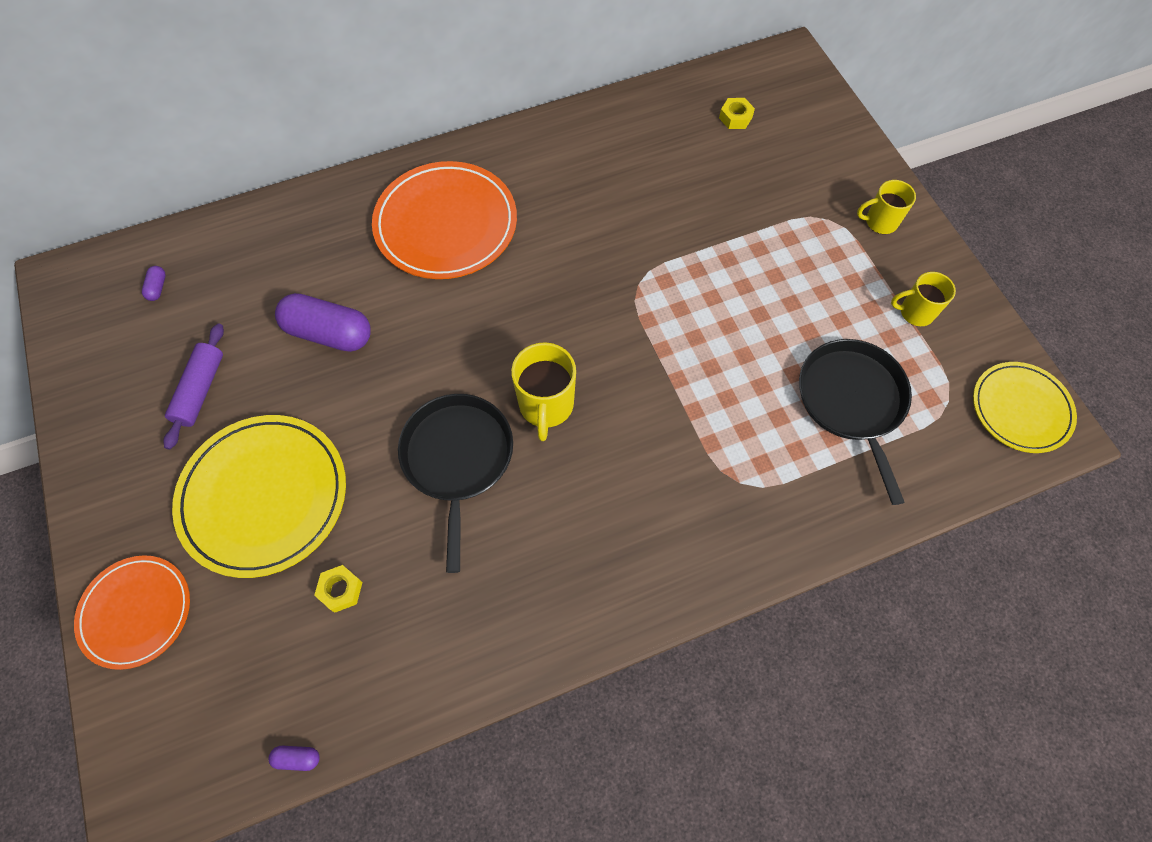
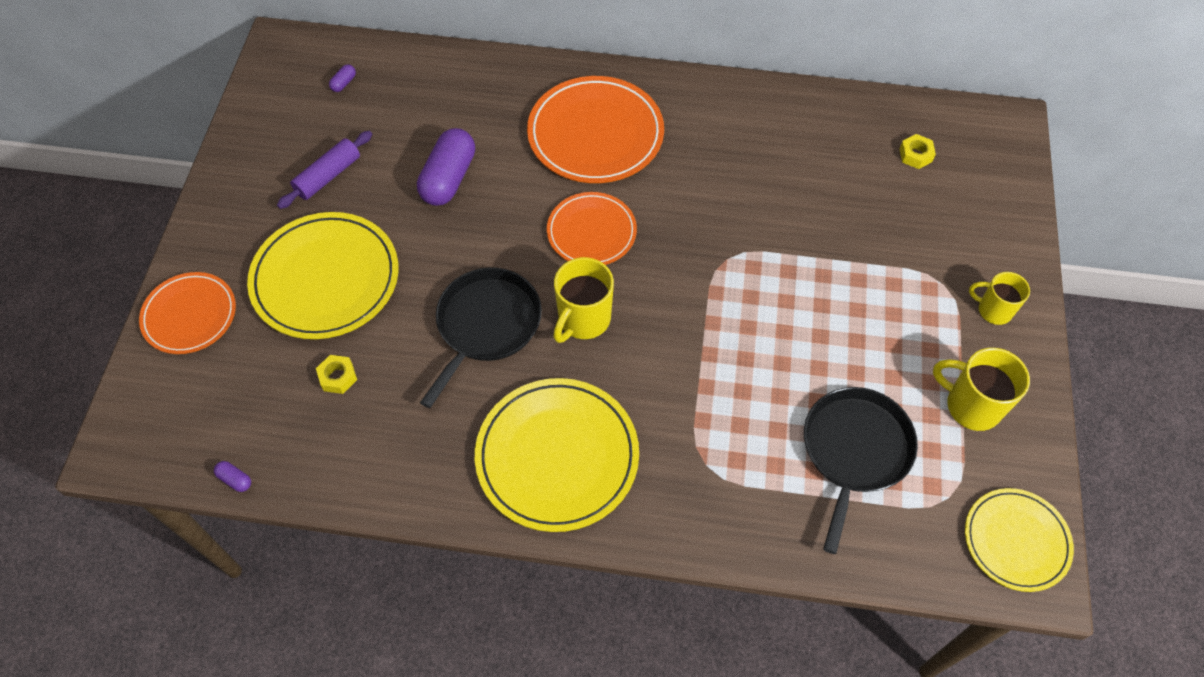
camera: 30 degrees right, 5 degrees down
(329, 333) = (448, 178): purple capsule -> purple capsule turned 60 degrees clockwise
(501, 319) = (591, 232): none -> orange plate
(604, 549) = (557, 456): none -> yellow plate
(915, 312) = (971, 405): yellow mug -> yellow mug, size x1.52

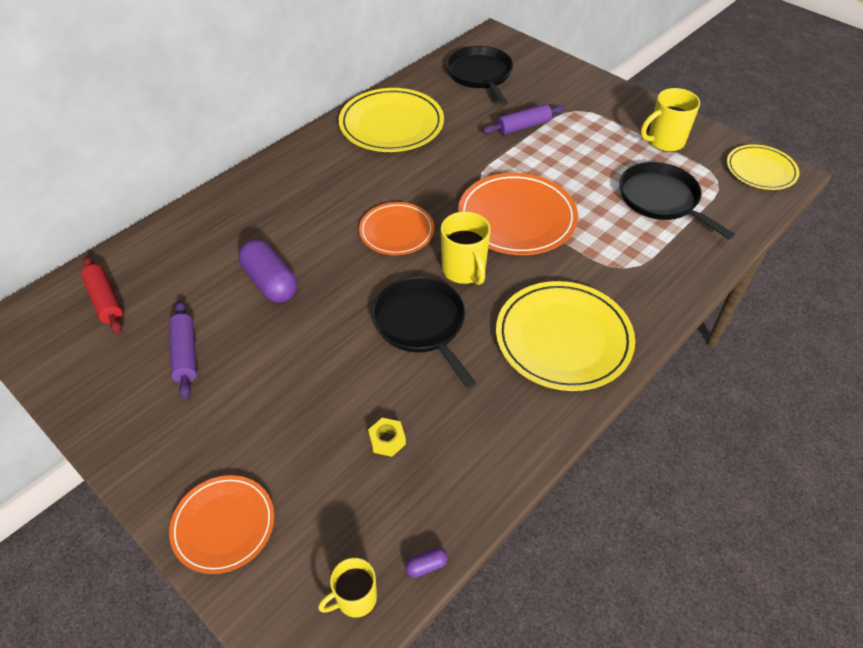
camera: 55 degrees left, 10 degrees down
(325, 279) = (285, 404): yellow plate -> yellow plate (391, 124)
(344, 83) = (105, 301): purple capsule -> red rolling pin
(595, 134) = (318, 190): orange plate -> orange plate (516, 218)
(860, 247) = (523, 126): none -> purple rolling pin
(915, 155) = (480, 75): yellow nut -> black pan
(993, 310) = (609, 103): yellow mug -> yellow mug (355, 598)

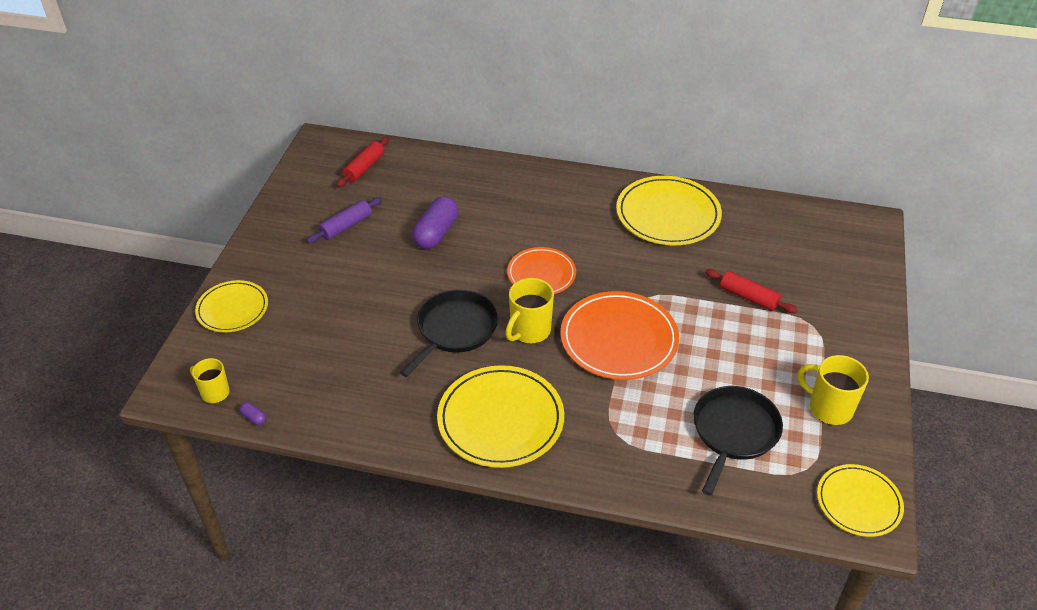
camera: 60 degrees right, 5 degrees down
(223, 525) = (232, 309): orange plate -> yellow plate
(387, 440) = (339, 356): yellow nut -> none
(480, 75) = (797, 239): black pan -> none
(523, 126) = (748, 297): purple rolling pin -> red rolling pin

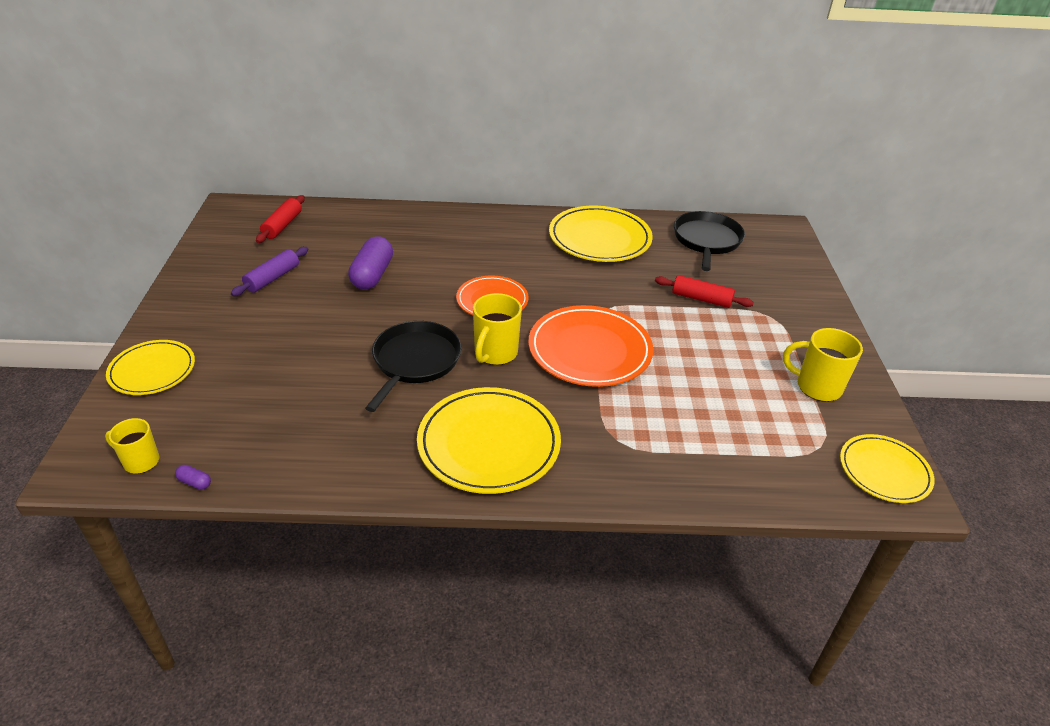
camera: 15 degrees left, 5 degrees down
(734, 432) = (736, 422): black pan -> black pan (706, 240)

